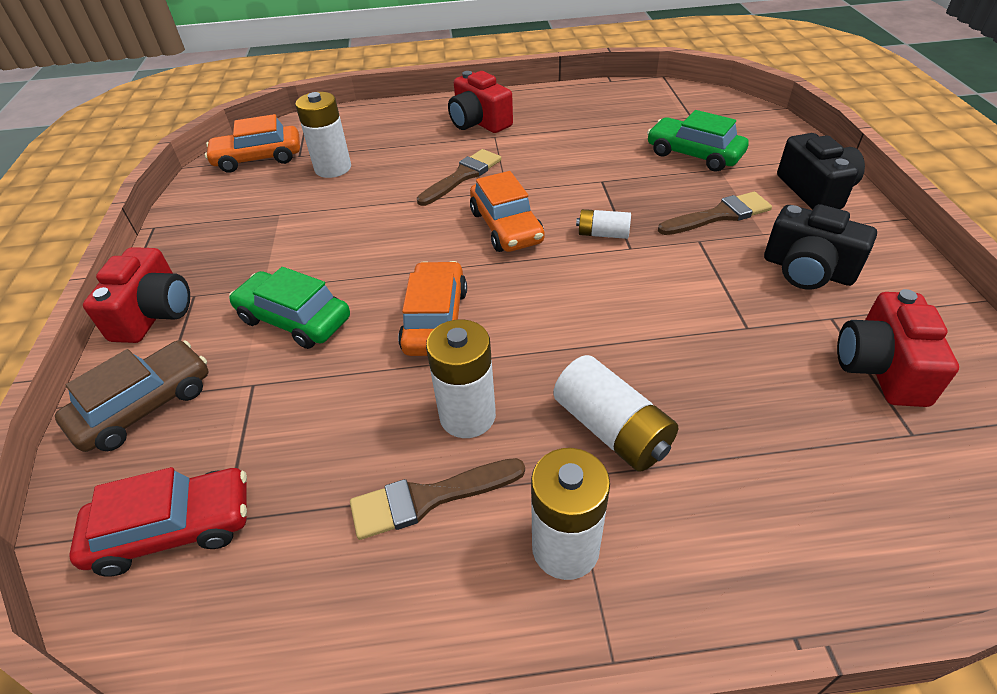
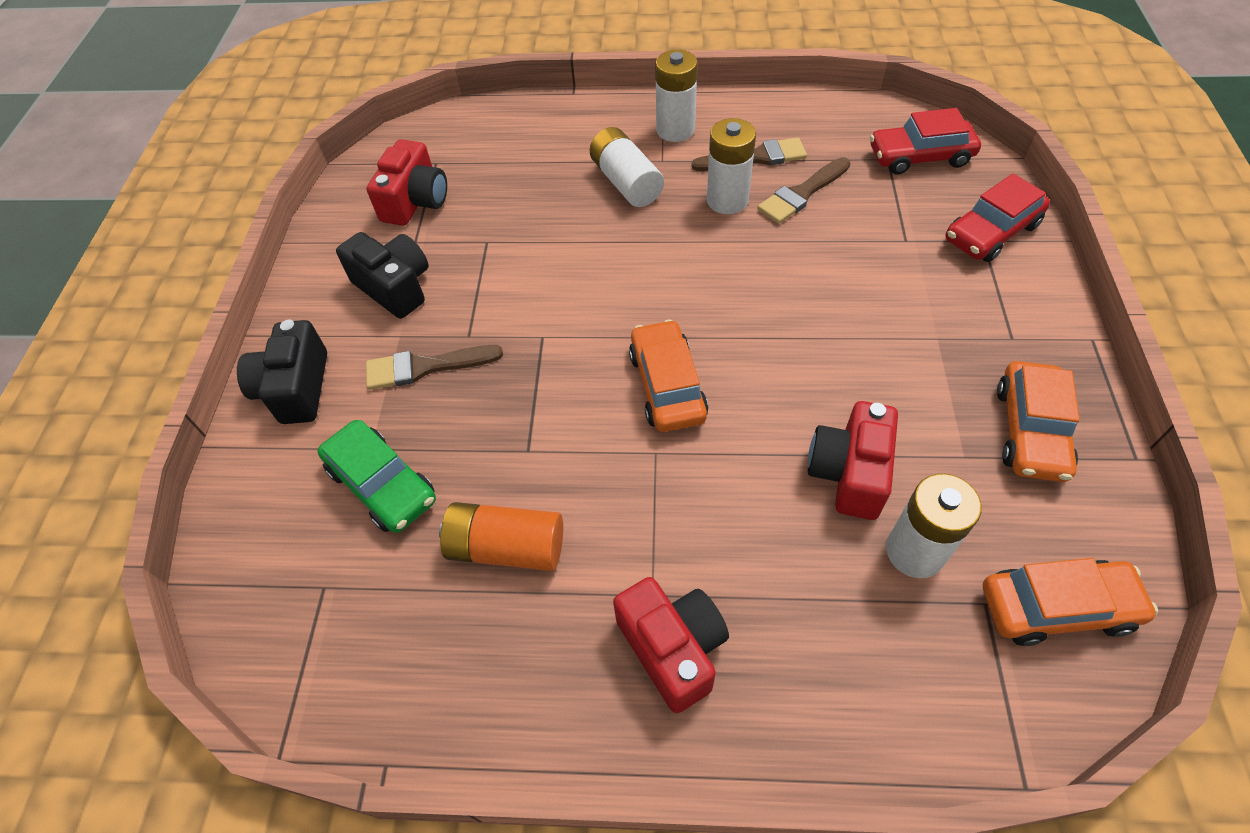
camera: 170 degrees left, 10 degrees up
(145, 406) = (991, 232): brown car -> red car
(154, 313) = (1043, 320): red camera -> red camera (849, 472)
(294, 319) = (889, 295): green car -> none
(435, 320) = (751, 279): orange car -> orange car (1030, 431)
(462, 176) = (713, 493): brown brush -> brown brush (802, 193)
(591, 141) = (506, 547): none -> orange battery
(603, 234) = (562, 358): white battery -> none

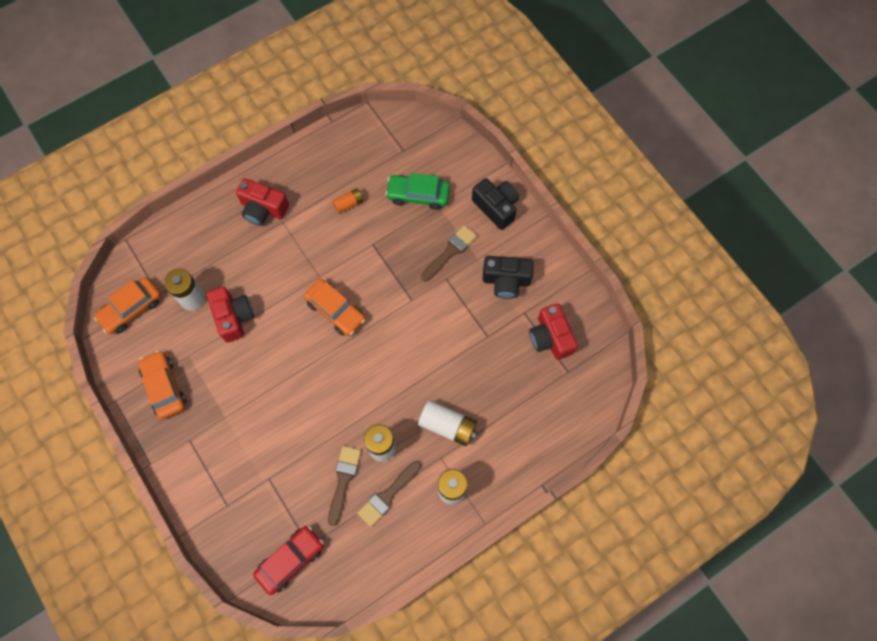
camera: 140 degrees right, 15 degrees up
(506, 547) = (349, 203): orange battery -> orange battery, size x0.59
(991, 232) = (224, 514): red car -> none

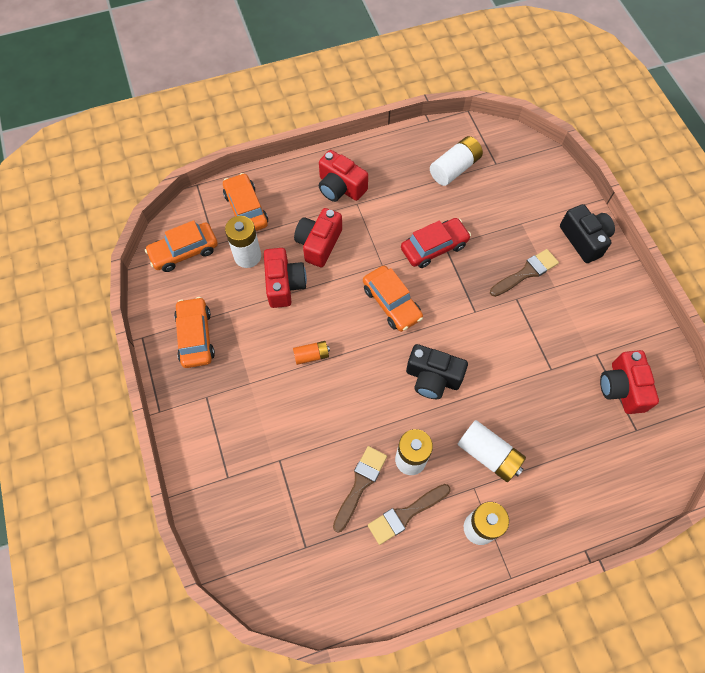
camera: 15 degrees right, 5 degrees down
(179, 252) = (246, 209): none -> orange car
(256, 270) = (319, 244): none -> red camera
(290, 560) = (281, 557): red car -> red car (434, 247)
(349, 203) = (429, 201): orange battery -> orange battery (311, 355)
(366, 164) = (454, 168): none -> white battery
(418, 195) = (503, 209): green car -> none
(506, 281) = (582, 316): black camera -> black camera (432, 378)

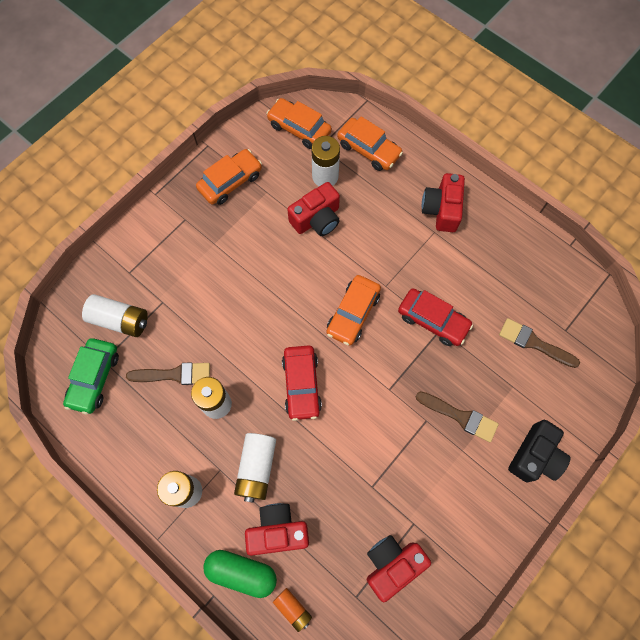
camera: 60 degrees right, 5 degrees up
(246, 209) = (368, 149): orange car -> orange car turned 90 degrees clockwise
(311, 355) = (265, 276): orange battery -> orange battery (293, 608)
(319, 244) = (373, 224): red camera -> red camera (278, 531)
(319, 565) = (94, 378): none -> green car
(406, 514) = (168, 424): brown brush -> brown brush (534, 343)
(432, 378) = (301, 384): black camera -> red car
(454, 168) = (532, 295): white battery -> white battery (120, 320)
(575, 514) = (242, 572): none -> green capsule

